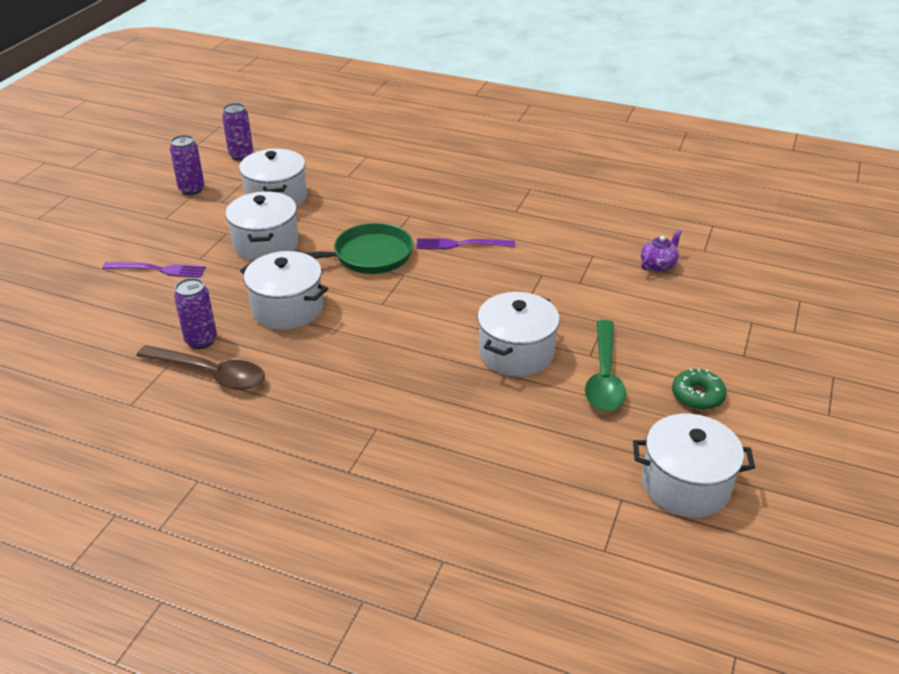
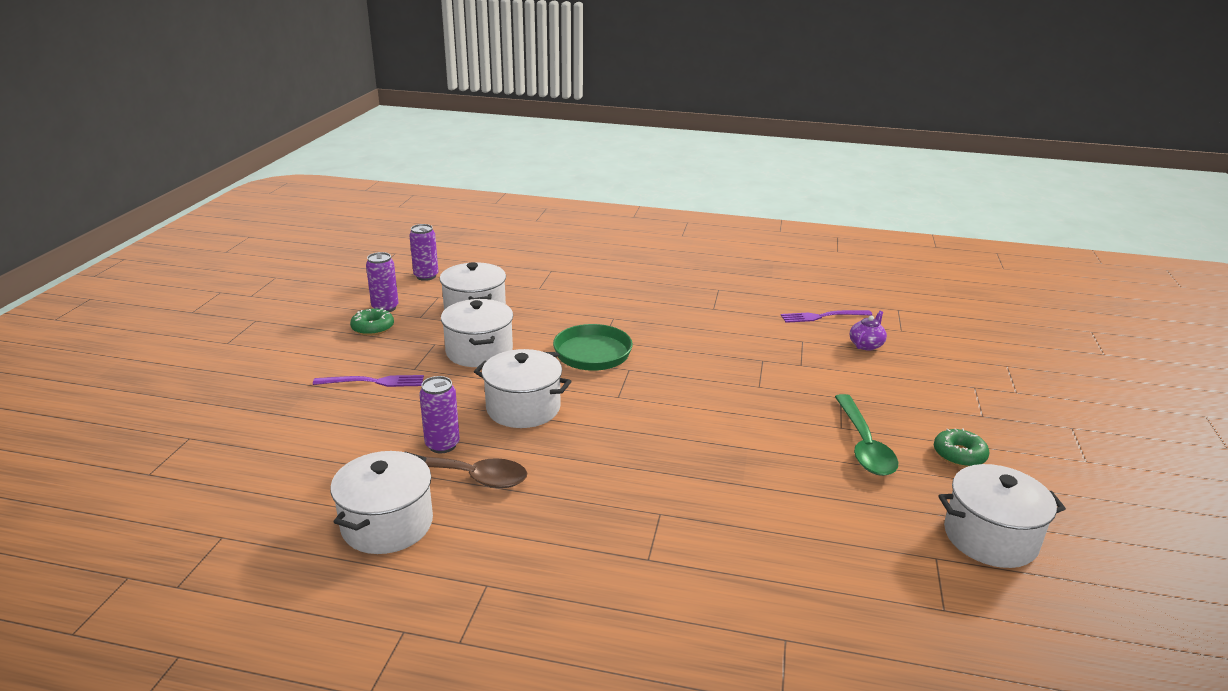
camera: 10 degrees left, 10 degrees down
(174, 211) = (373, 328): none -> green donut
(461, 244) = (674, 339): purple fork -> purple fork (822, 316)
(516, 353) = (769, 431): white pot -> white pot (387, 524)

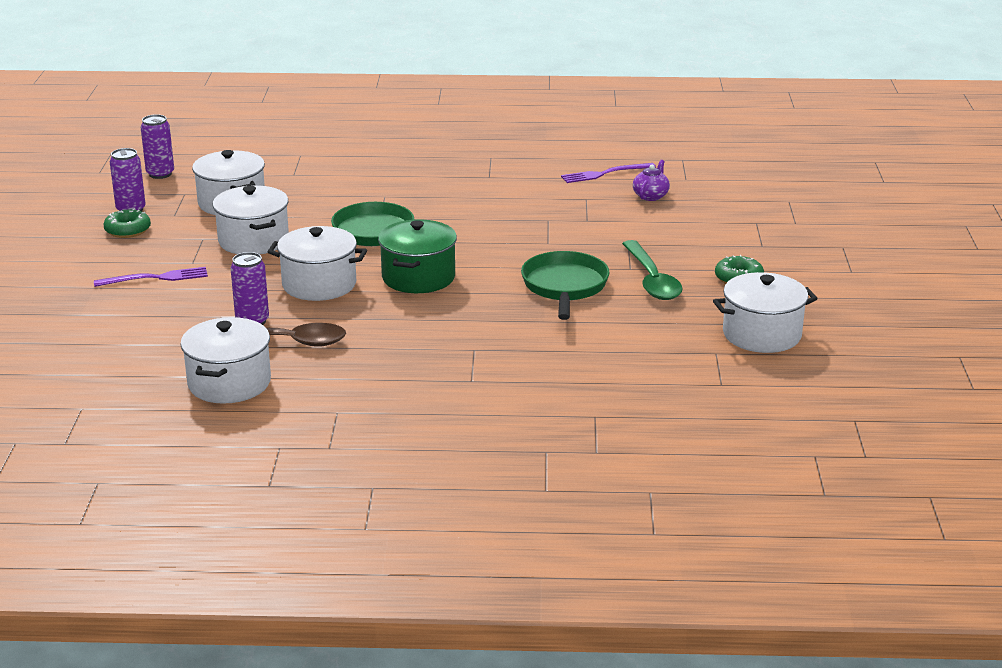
camera: 10 degrees left, 0 degrees up
(622, 412) = (418, 277): none -> green pot
(770, 442) = (564, 287): none -> green pan

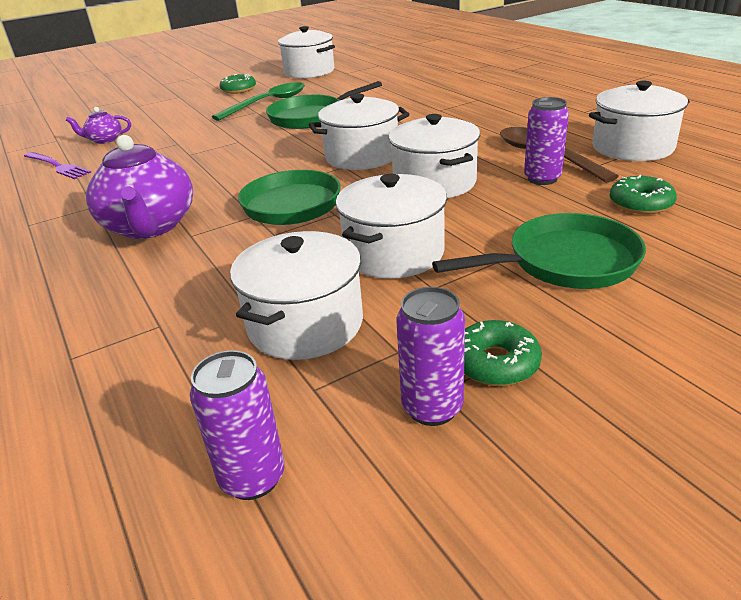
camera: 120 degrees left, 5 degrees up
(156, 278) = (564, 262): purple fork -> green pan
(159, 333) = (640, 204): none -> green donut
(418, 277) = (362, 156): green pot -> white pot
(419, 188) = (150, 227): none -> purple teapot

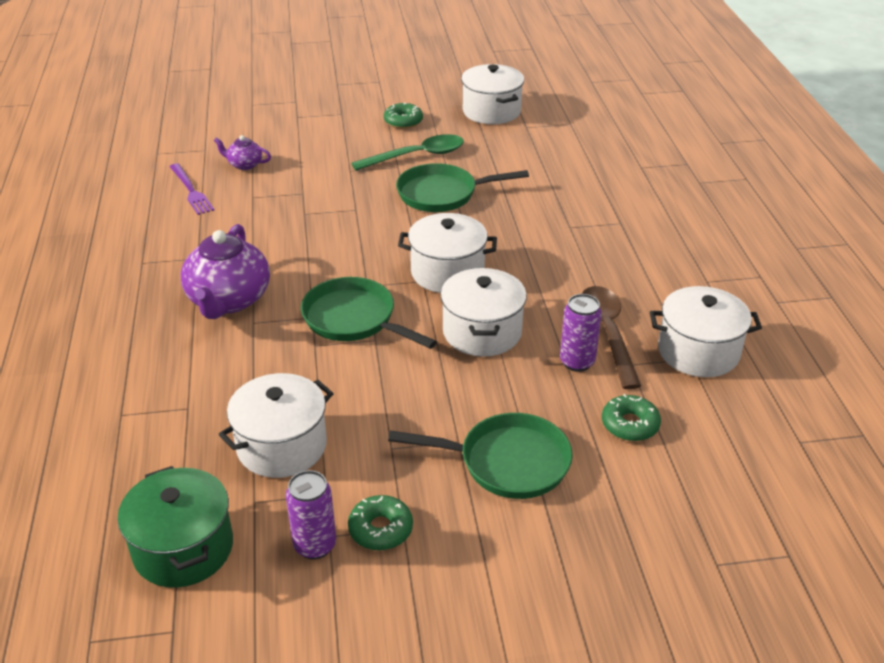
camera: 20 degrees right, 5 degrees up
(253, 478) = (183, 548): purple can -> green pot
(394, 253) = (389, 402): white pot -> none

